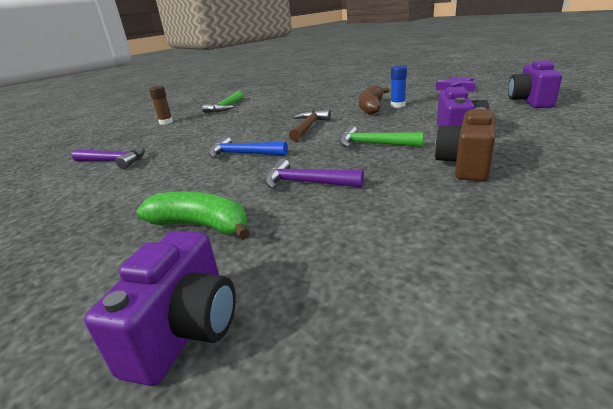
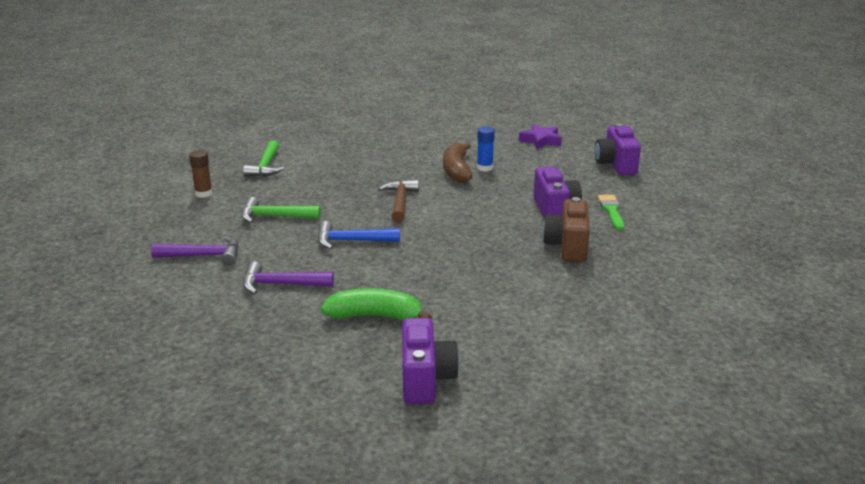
camera: 20 degrees left, 0 degrees up
(306, 183) = (439, 271): purple hammer -> purple hammer (281, 284)
(373, 144) = (480, 225): green hammer -> green hammer (275, 216)
(524, 134) = (611, 211): none -> green brush

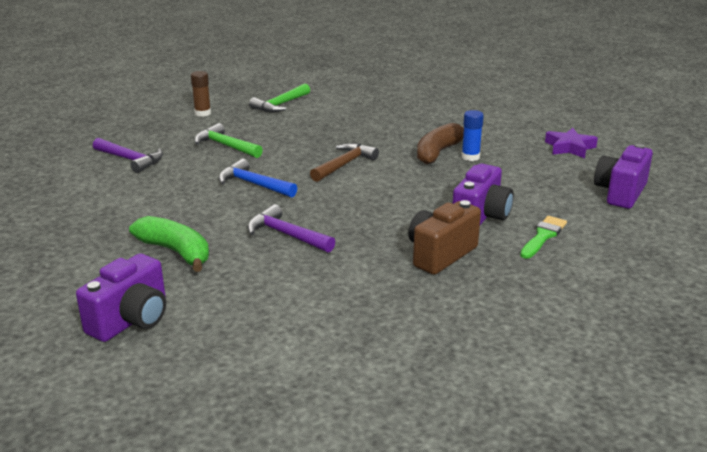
camera: 35 degrees right, 0 degrees up
(281, 284) = (148, 200): purple hammer -> purple hammer (286, 235)

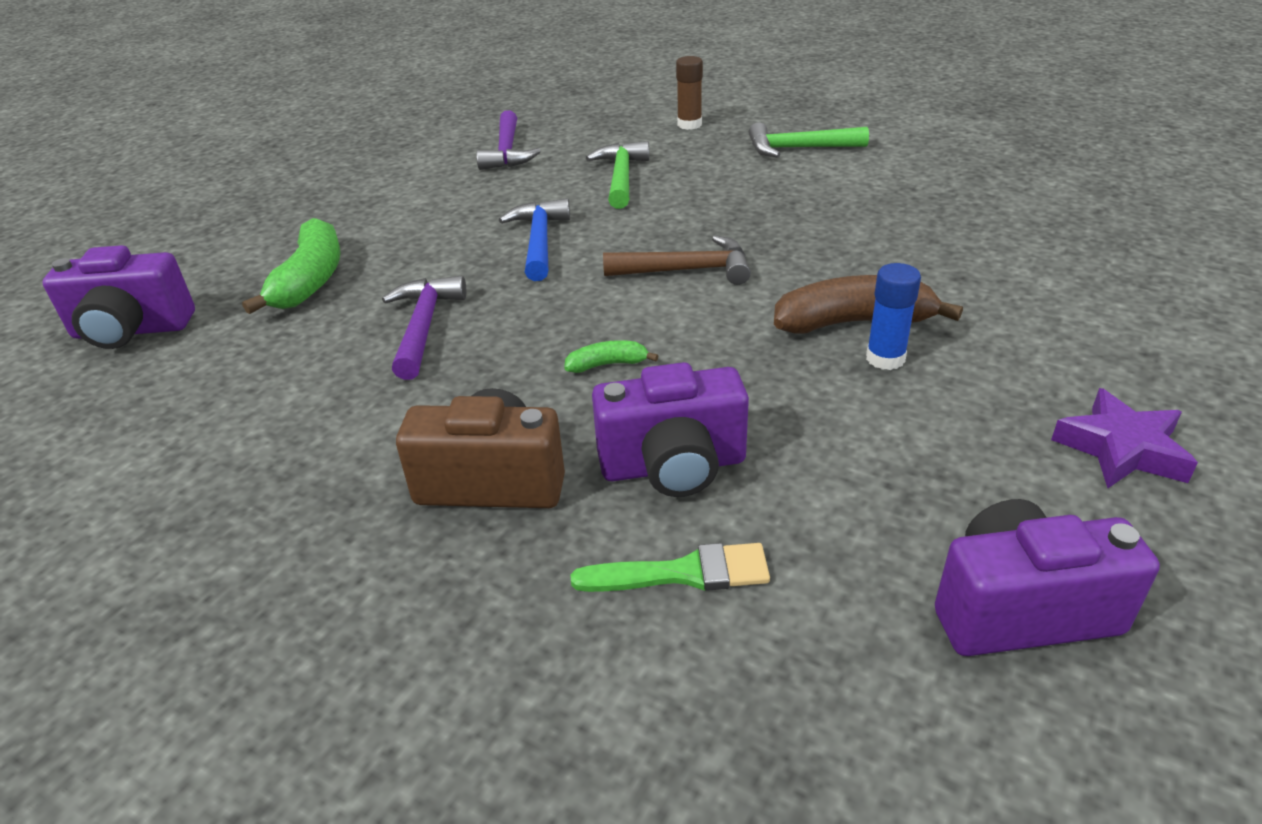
camera: 55 degrees right, 10 degrees up
(392, 205) = (608, 364): none -> green banana

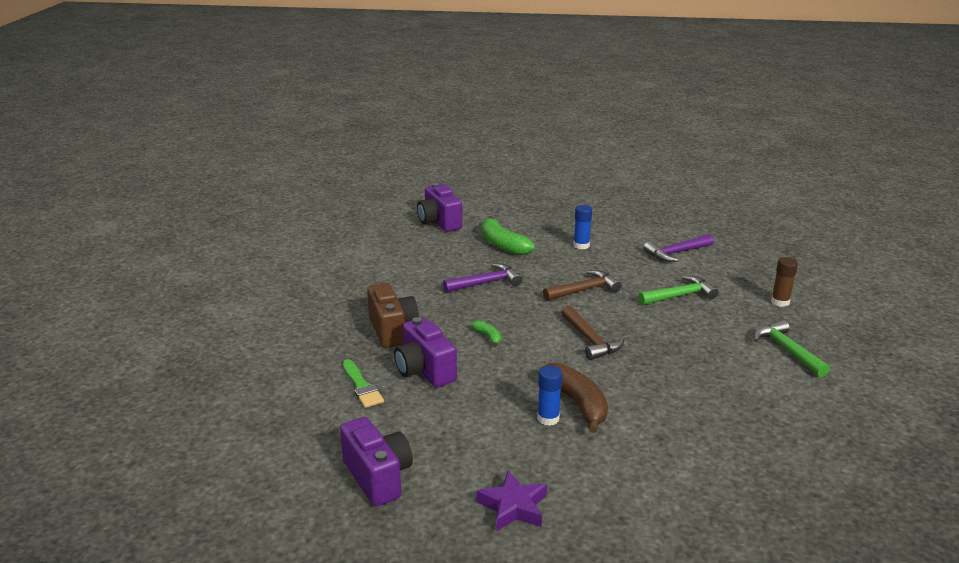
camera: 65 degrees right, 10 degrees down
(310, 280) = (503, 244): green banana -> green banana turned 75 degrees clockwise
(402, 212) = (581, 245): none -> blue glue stick
(539, 241) = (584, 290): blue hammer -> brown hammer

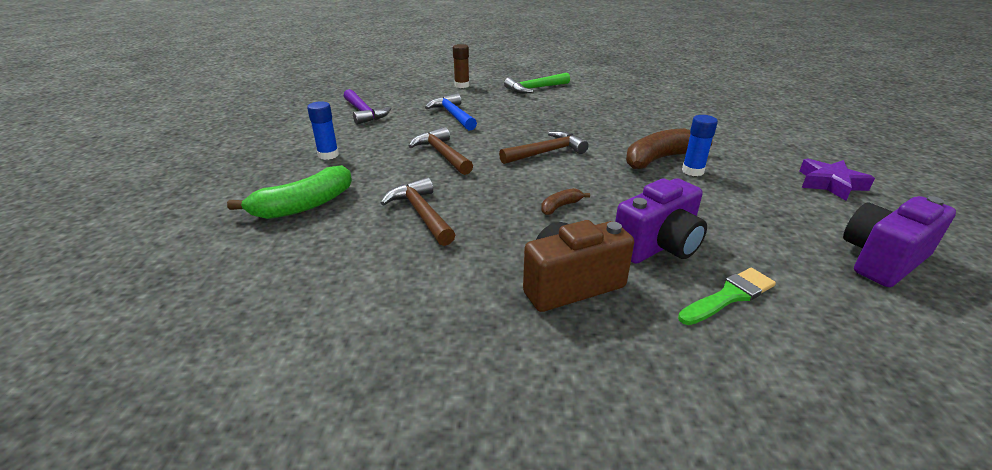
camera: 95 degrees left, 5 degrees up
(439, 222) = (181, 270): purple camera -> none
(486, 283) = (421, 214): purple hammer -> brown hammer
(488, 337) = (560, 206): green banana -> brown banana
(680, 296) = (453, 115): green hammer -> blue hammer

